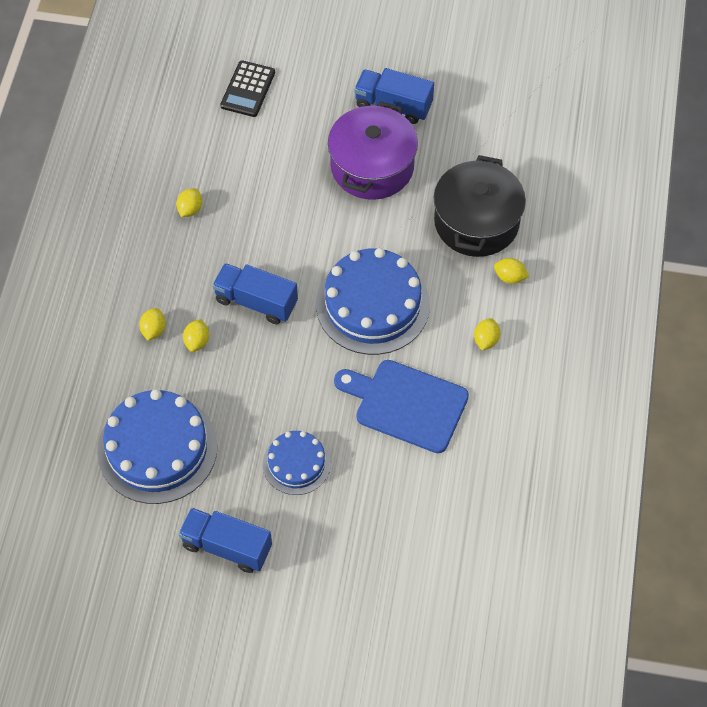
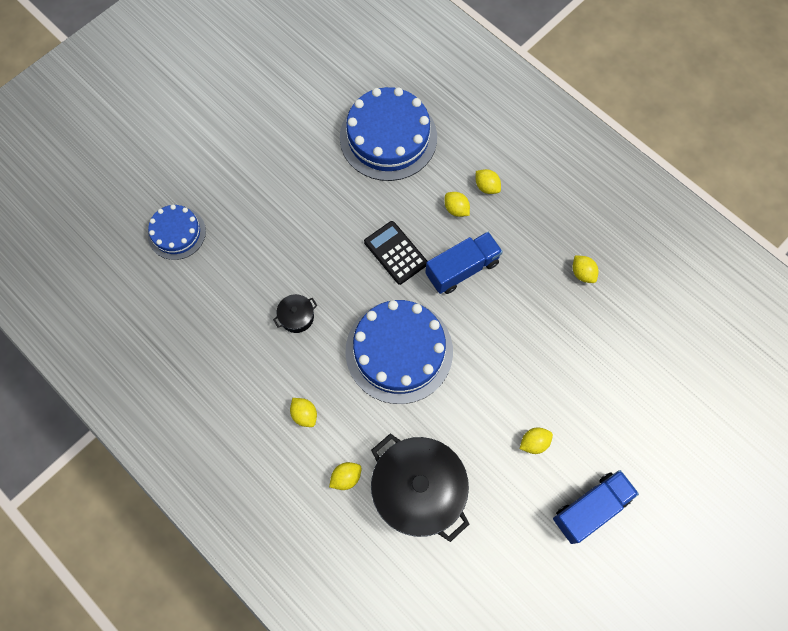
camera: 125 degrees right, 10 degrees up
(227, 547) = (284, 137): blue truck -> none
(248, 89) = (685, 393): black calculator -> black calculator (395, 253)
(296, 463) = (309, 214): blue cake -> blue cake (176, 233)
(372, 166) = (534, 442): purple pot -> yellow lemon
(406, 404) = (297, 317): blue cutting board -> black pot

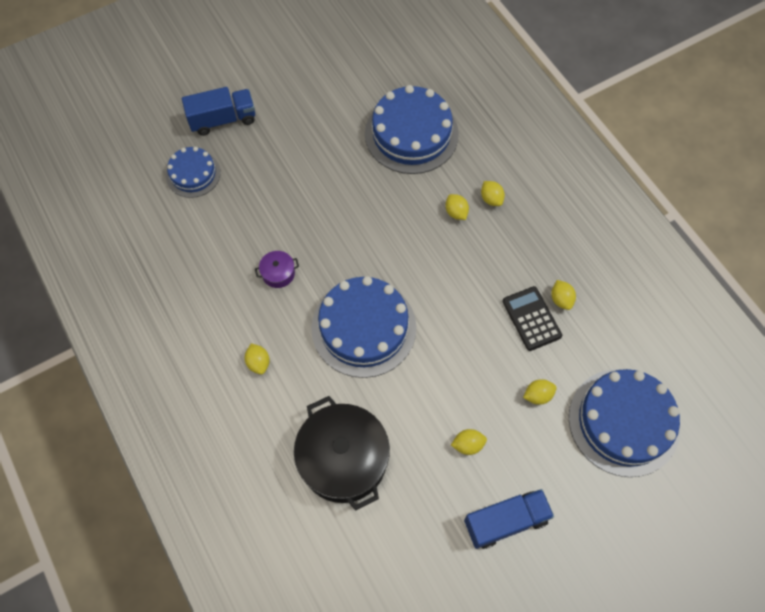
camera: 15 degrees right, 5 degrees down
(297, 317) = (278, 273): black pot -> purple pot
(346, 477) = (279, 430): yellow lemon -> yellow lemon (537, 395)
(395, 253) = (387, 238): black calculator -> black calculator (531, 318)
(462, 269) = (445, 268): blue truck -> blue truck (223, 120)
(674, 380) = (623, 422): none -> blue cake

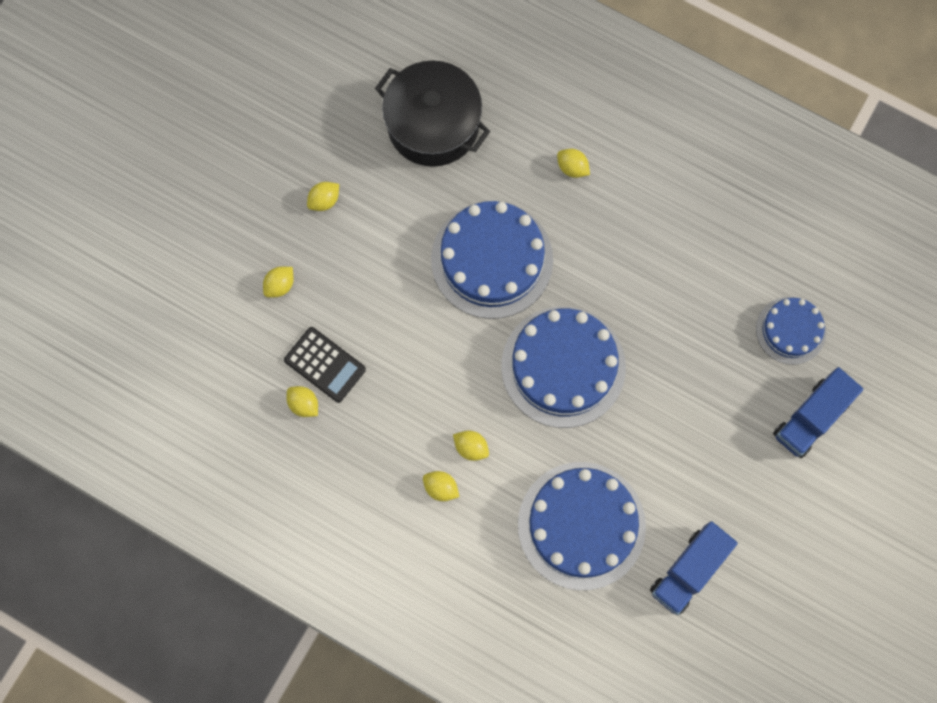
camera: 150 degrees right, 10 degrees up
(278, 273) = (616, 268): purple pot -> none
(505, 521) = (255, 152): blue truck -> blue truck (689, 571)
(623, 422) = (183, 305): blue cake -> blue cake (563, 366)

